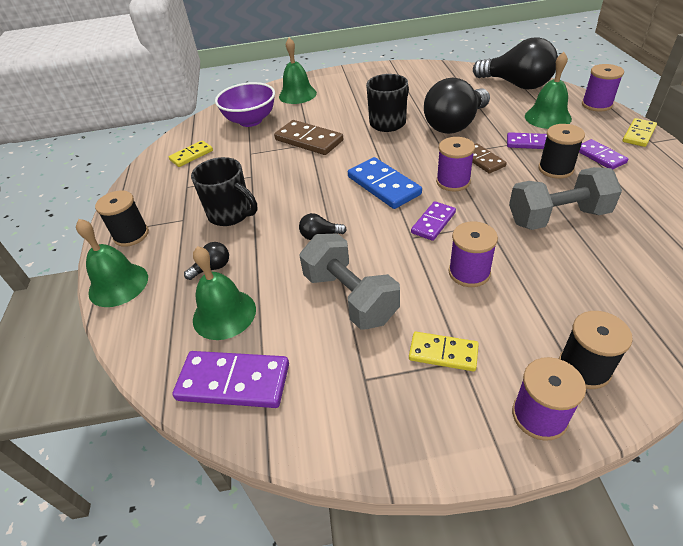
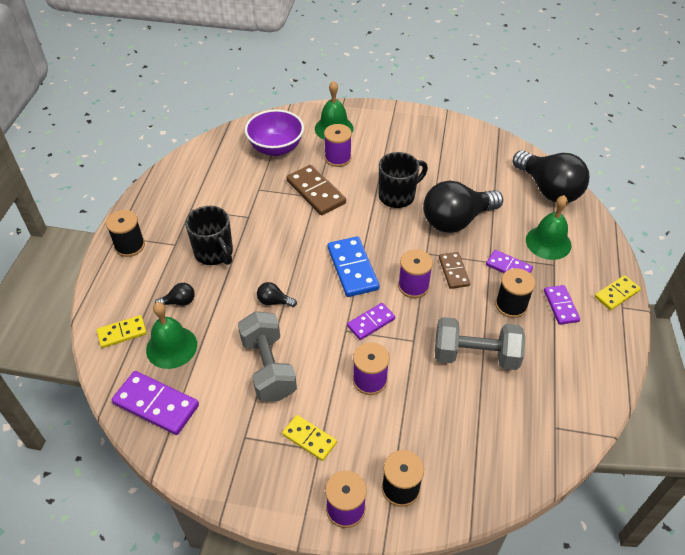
camera: 15 degrees right, 5 degrees up
(118, 284) = (105, 291): green bell -> none
(191, 155) = (208, 174): yellow domino -> yellow domino (122, 333)
(596, 104) = (606, 243): purple spool -> purple spool (338, 158)

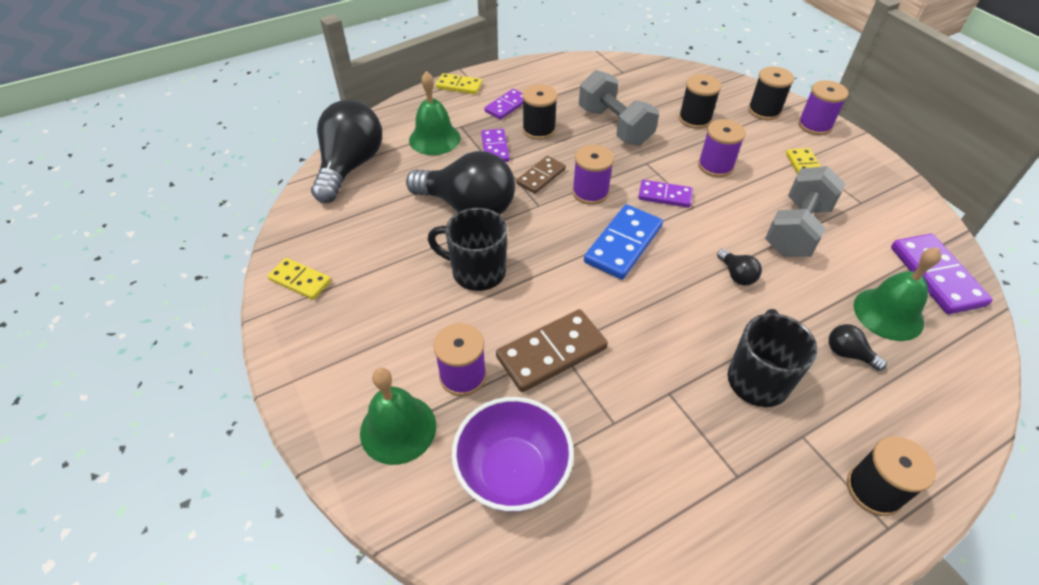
camera: 130 degrees left, 0 degrees up
(122, 333) = (944, 371): yellow domino -> yellow domino (300, 280)
(315, 192) = (551, 353): brown domino -> brown domino turned 45 degrees clockwise
(437, 420) = (695, 119): none -> black spool

